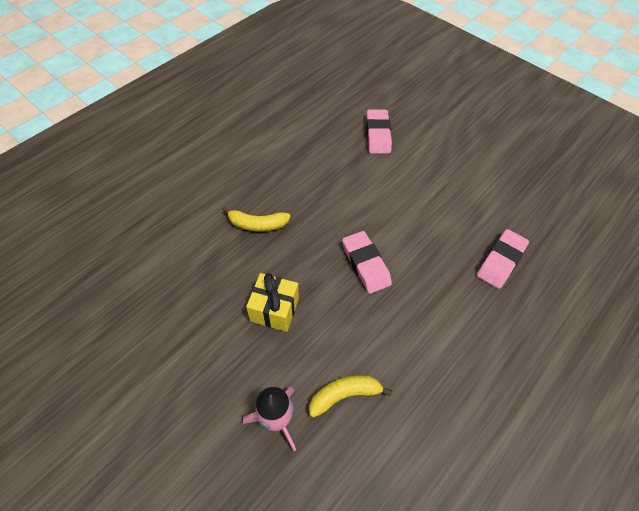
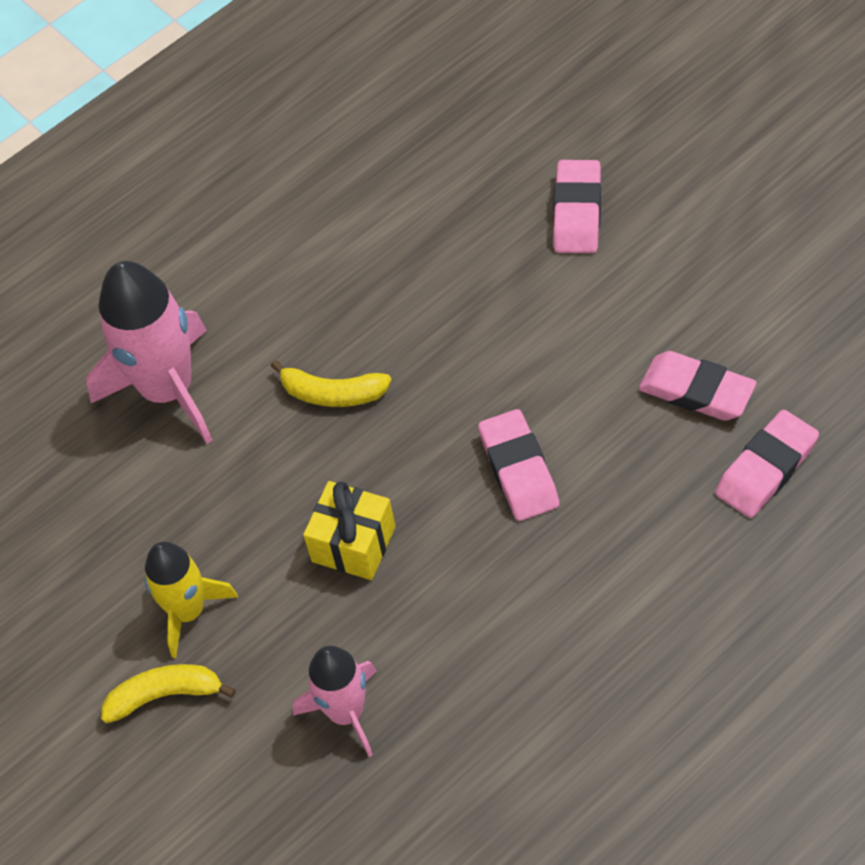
camera: 15 degrees right, 0 degrees up
(163, 224) = (167, 390): none -> pink rocket
(174, 355) = (188, 611): none -> yellow rocket
(344, 395) = (456, 680): yellow banana -> yellow banana (165, 695)
(454, 221) = (696, 391): none -> pink eraser

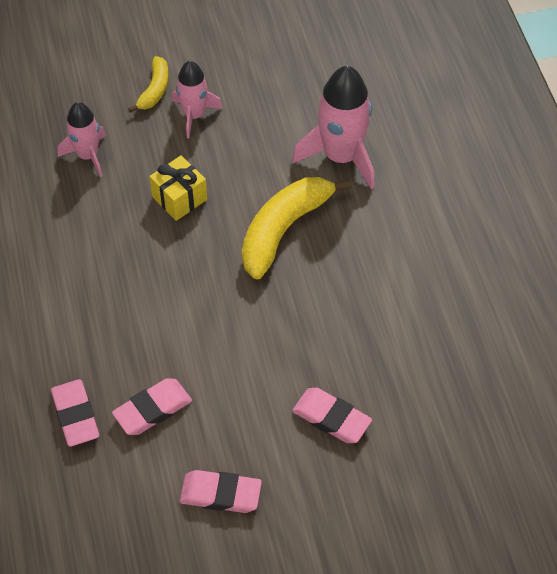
camera: 110 degrees right, 0 degrees up
(188, 611) = (194, 115): yellow rocket -> pink rocket
(332, 393) = (283, 229): yellow banana -> yellow banana, size x1.86
(518, 470) = (168, 293): pink eraser -> pink eraser (220, 494)

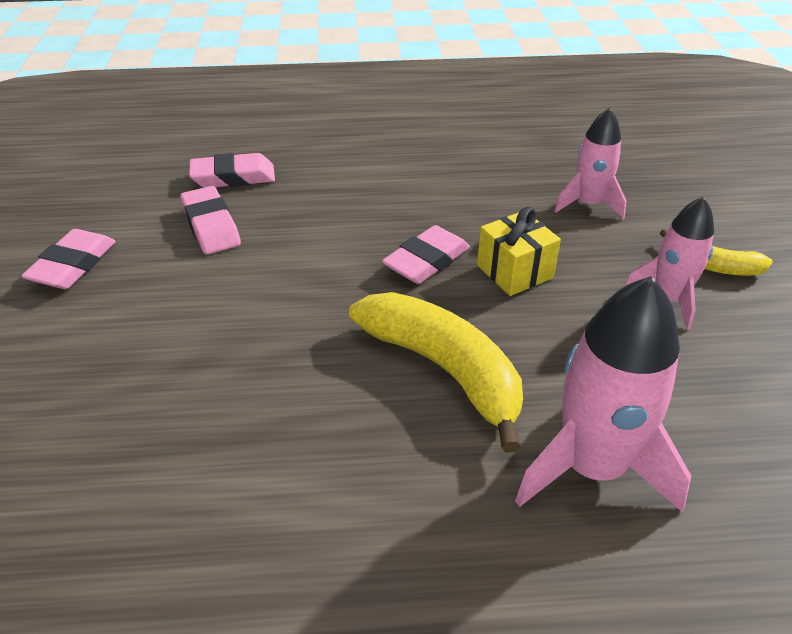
camera: 100 degrees right, 15 degrees down
(331, 418) = (106, 376): pink eraser -> pink eraser (426, 261)

